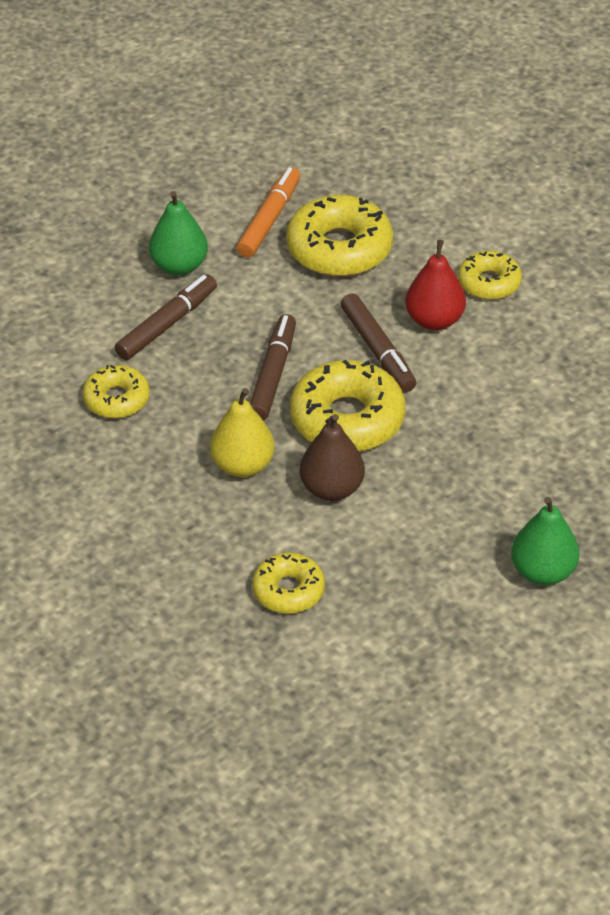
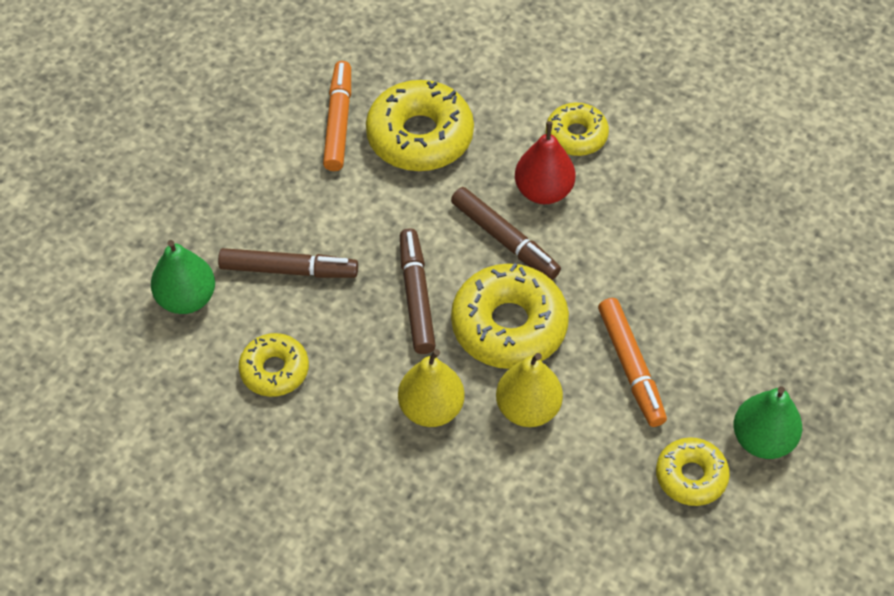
camera: 20 degrees left, 10 degrees up
(166, 325) = (288, 270): brown marker -> brown marker turned 75 degrees clockwise
(179, 266) = (272, 199): green pear -> green pear (187, 298)
(288, 590) = (536, 538): yellow donut -> yellow donut (691, 476)
(332, 488) = (528, 409): brown pear -> yellow pear
(446, 480) = (630, 366): none -> orange marker

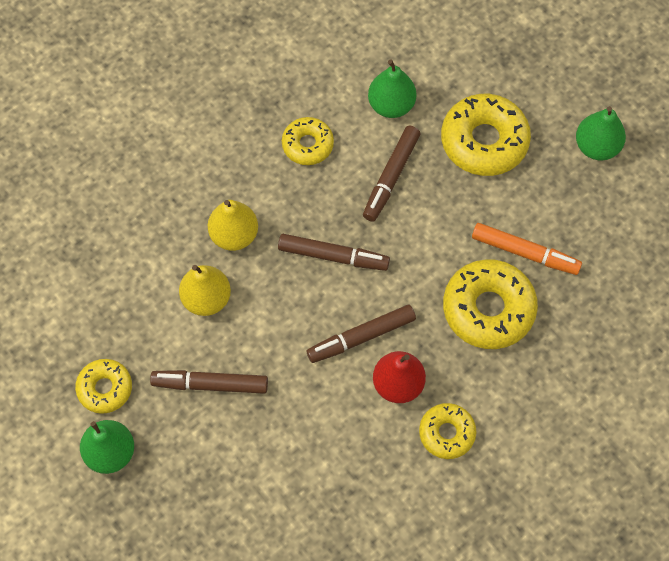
camera: 110 degrees right, 10 degrees up
(180, 91) = (596, 147): none -> green pear
(509, 325) = (281, 312): yellow donut -> yellow donut (484, 141)
(630, 366) = (211, 384): orange marker -> brown marker

